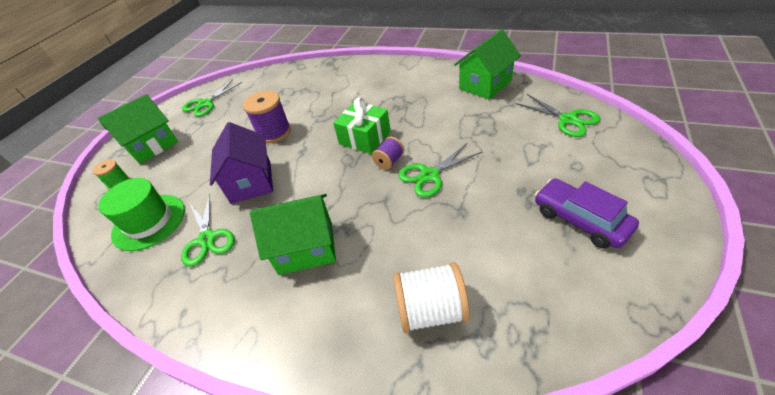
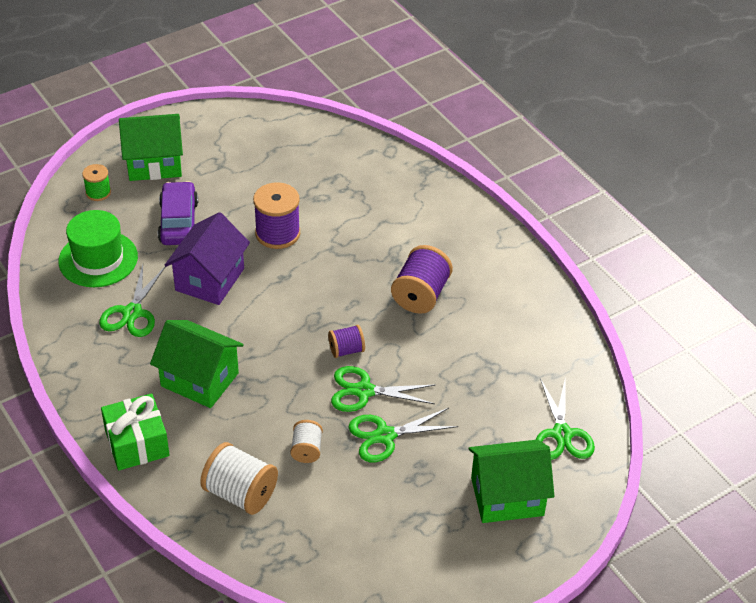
camera: 30 degrees right, 0 degrees up
(205, 104) = (244, 137): green scissors -> green scissors (385, 435)
(365, 138) = (353, 306): green gift -> green gift (137, 443)
(397, 109) = (421, 295): none -> purple spool
(439, 238) = (306, 450): none -> white spool
(485, 85) = (545, 332): green house -> green house (507, 496)
(580, 219) = (431, 521): purple car -> purple car (179, 222)

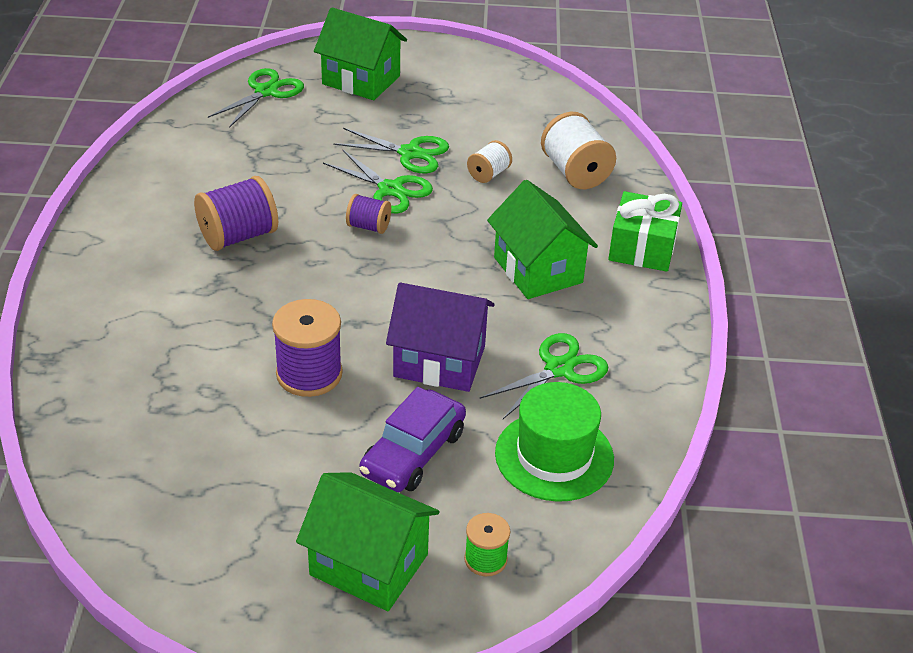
camera: 145 degrees left, 5 degrees down
(210, 279) = (439, 361): purple house -> purple house turned 45 degrees clockwise

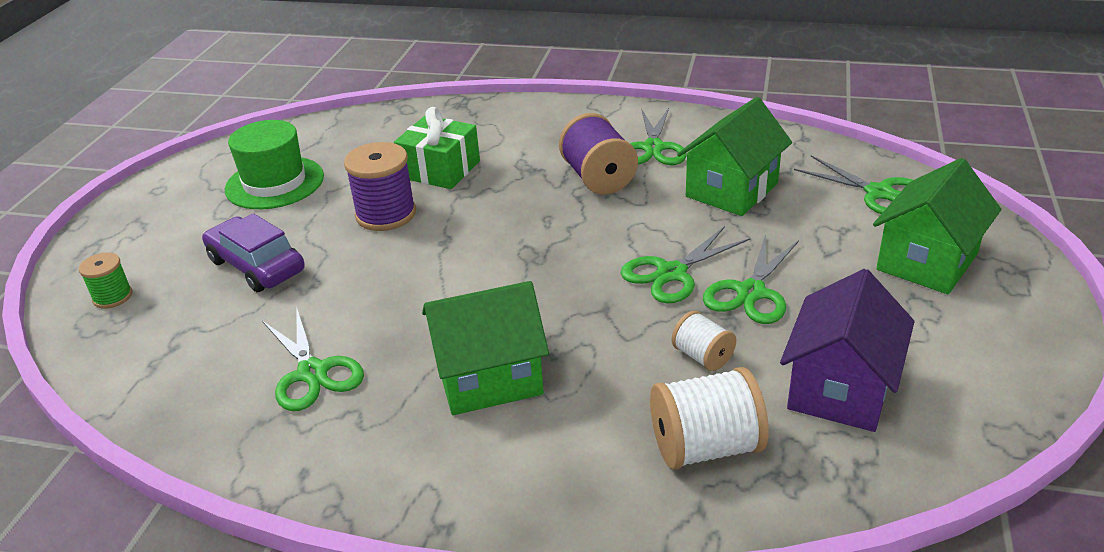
camera: 105 degrees right, 5 degrees down
(179, 205) = (653, 148): none -> green scissors
(368, 226) = (601, 255): purple spool -> none
(369, 564) = (157, 238): green house -> green house (731, 190)
(439, 361) = (366, 289): purple house -> purple house (840, 389)
(554, 456) = (194, 352): green hat -> green hat (274, 183)
(642, 248) = (509, 492): green gift -> green gift (440, 169)

